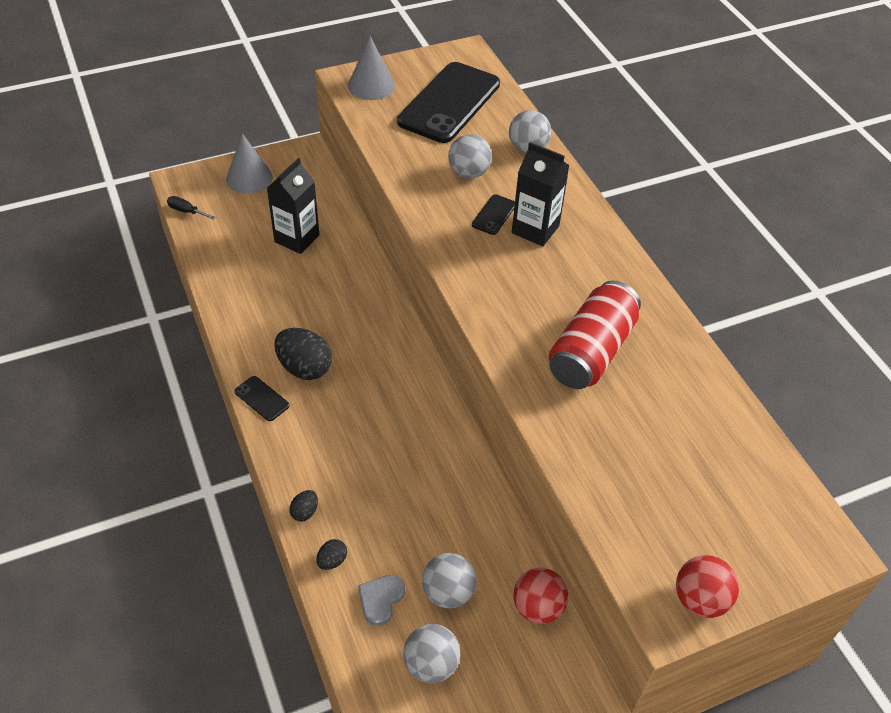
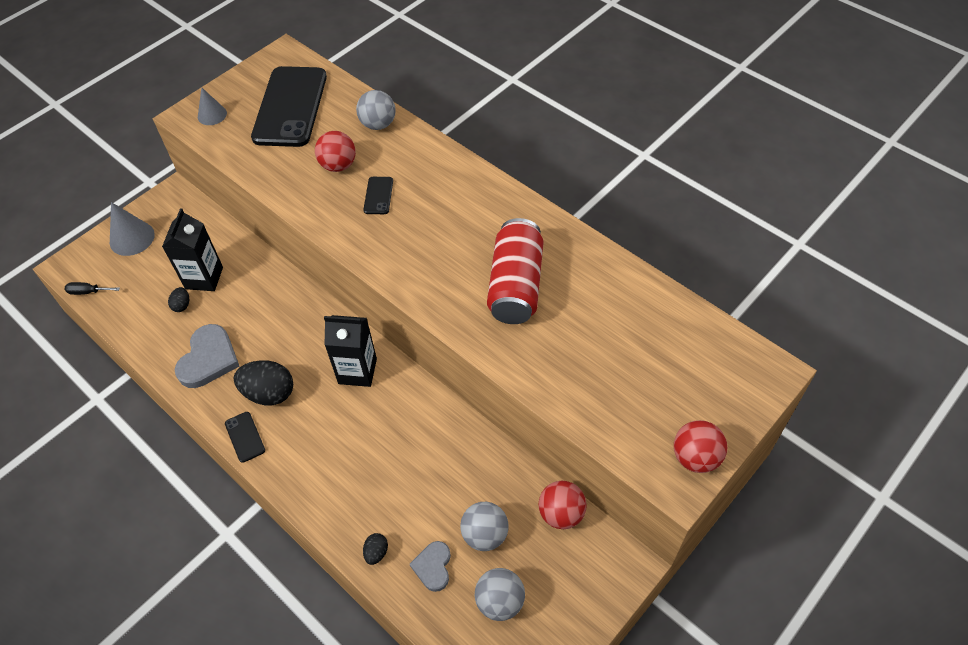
camera: 20 degrees left, 5 degrees up
(262, 398) = (245, 437): black phone -> black phone turned 45 degrees clockwise
(264, 313) = (208, 359): none -> grey heart
(305, 512) = (332, 521): black egg -> black egg (182, 305)
(371, 85) = (212, 115): grey cone -> grey cone, size x0.65
(468, 173) = (338, 165): grey ball -> red ball
(535, 229) = (419, 195): black carton -> black carton (357, 371)

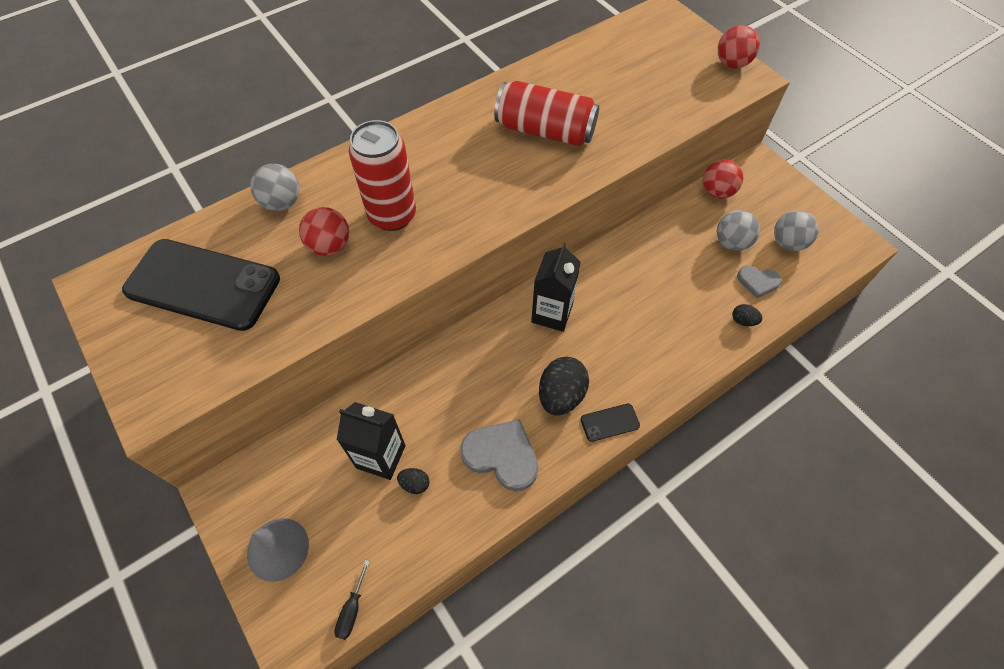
camera: 80 degrees left, 5 degrees up
(212, 115) = (166, 375): grey cone -> none
(378, 195) = (392, 215): black phone -> red can

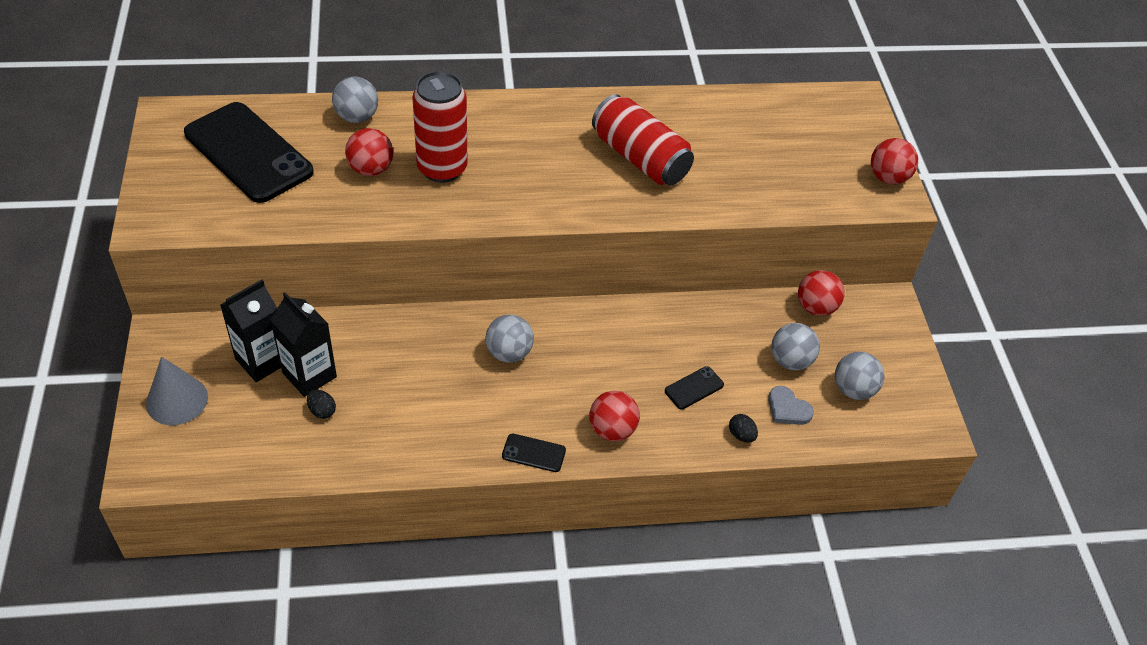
camera: 25 degrees right, 10 degrees down
(352, 609) = (202, 476): black screwdriver -> none
(502, 455) = (414, 428): grey heart -> none
(529, 346) = (509, 353): none -> grey ball
(552, 313) = (553, 336): black carton -> black carton (262, 361)
(561, 395) = (506, 408): black egg -> none
(652, 368) = (612, 430): none -> red ball
(683, 301) = (694, 388): none -> black phone

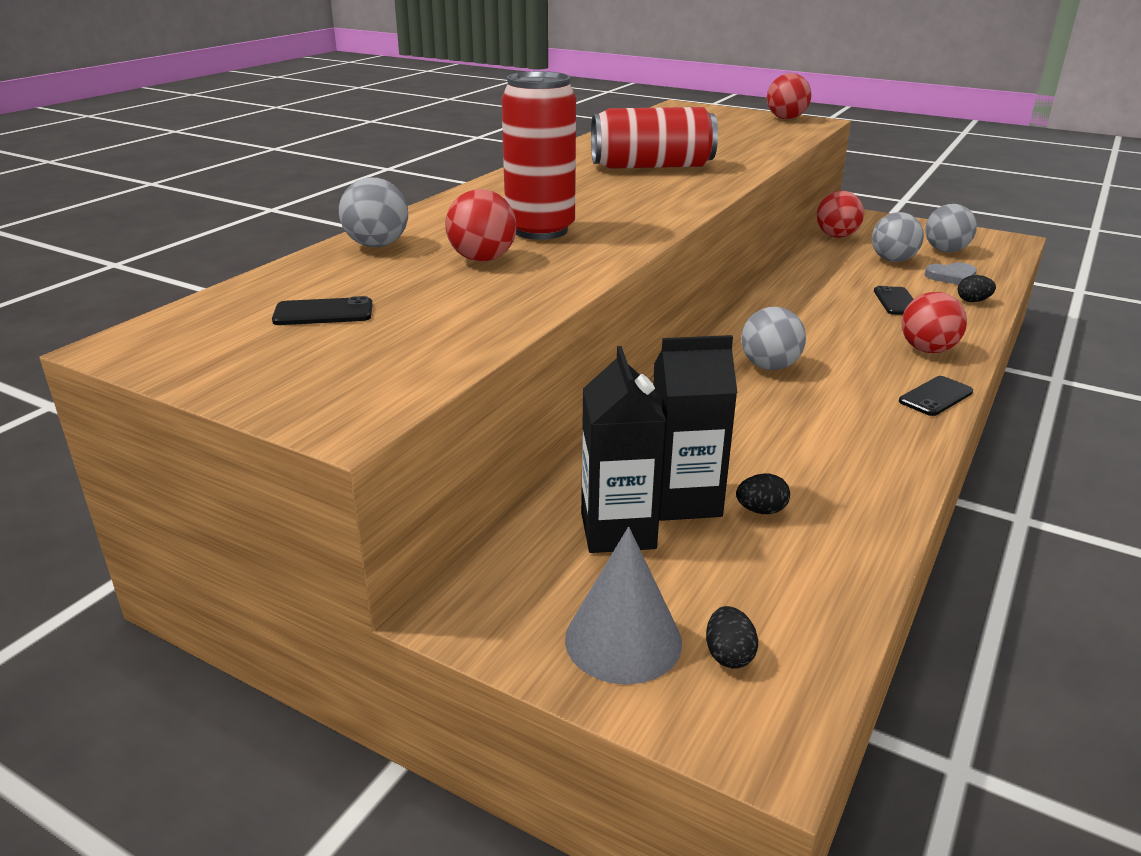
camera: 50 degrees left, 20 degrees down
(189, 441) = (728, 655): none -> black egg
(248, 153) = (323, 313): black phone -> black phone, size x0.41

